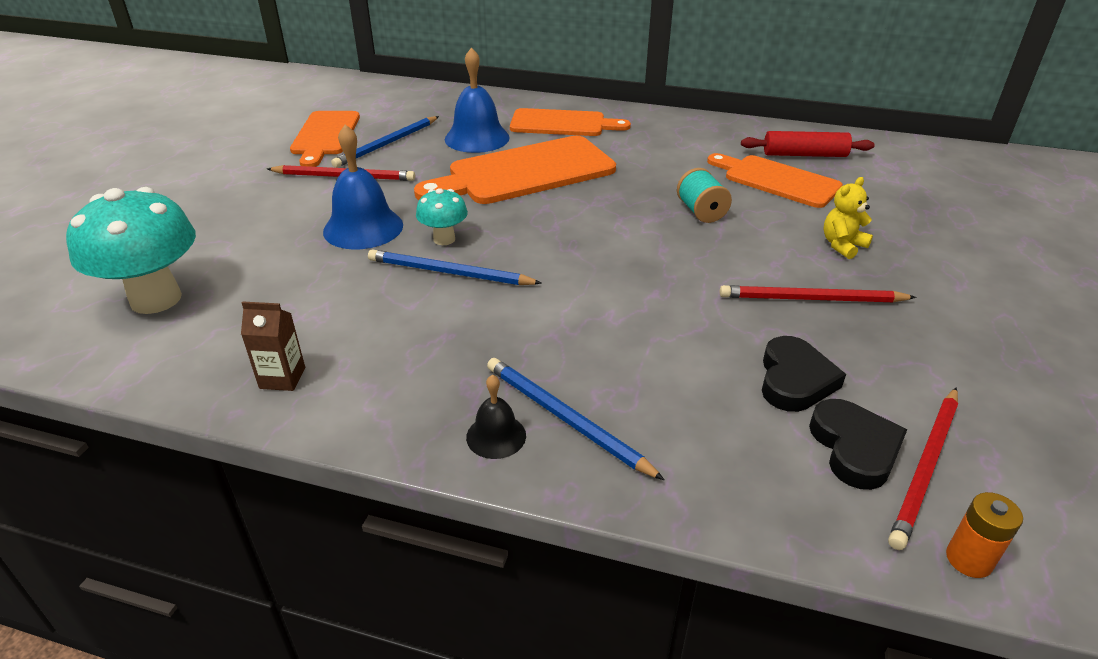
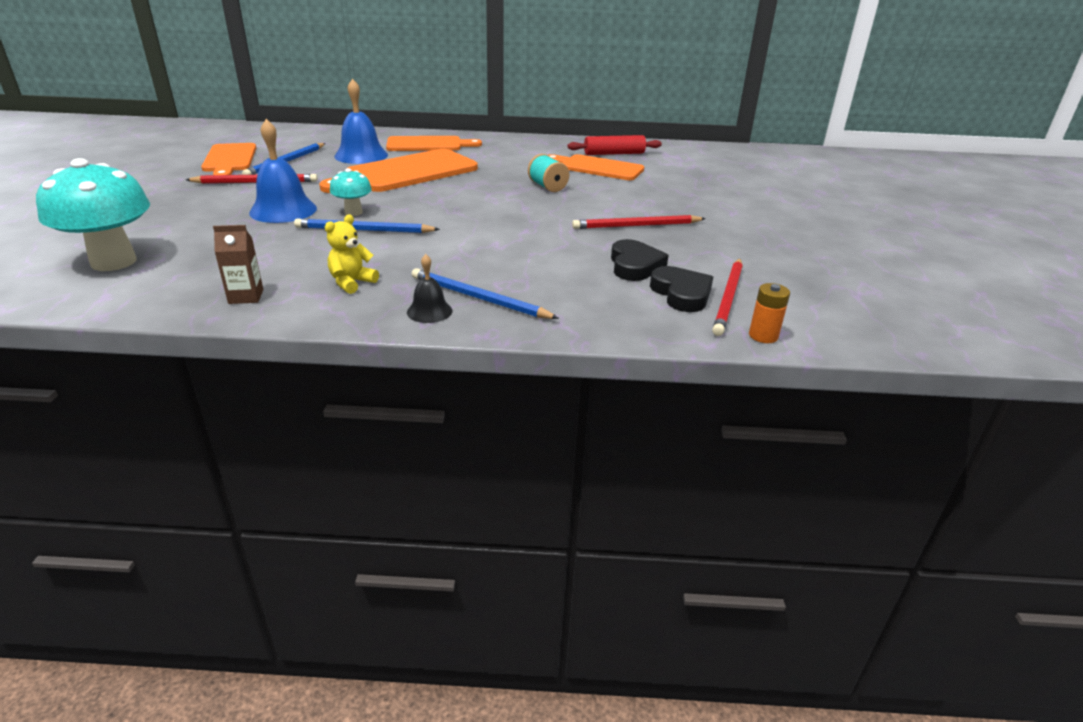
camera: 15 degrees left, 5 degrees down
(842, 245) = (651, 198): yellow teddy bear -> yellow teddy bear (352, 283)

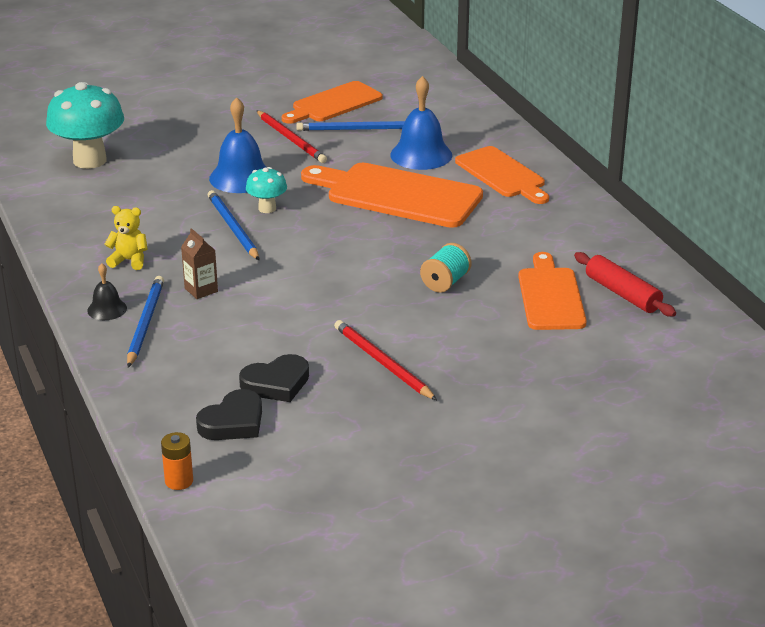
camera: 65 degrees right, 0 degrees up
(246, 296) = (76, 230): brown carton -> brown carton (201, 290)
(728, 298) = (244, 450): red pencil -> none

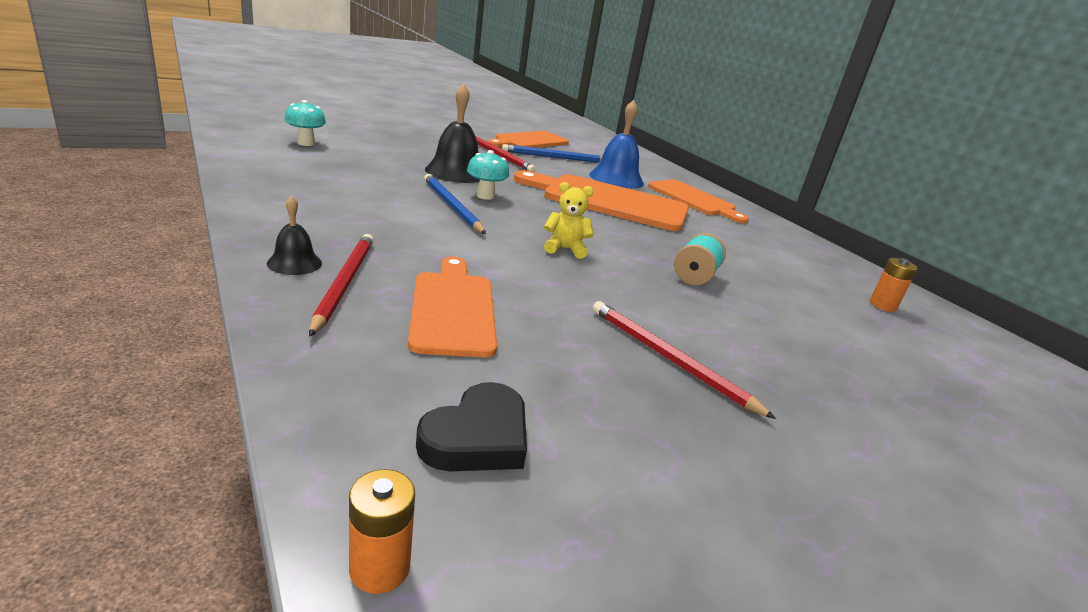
camera: 10 degrees left, 5 degrees down
(90, 160) = (306, 143): turquoise mushroom -> turquoise mushroom, size x0.51
(129, 260) = (333, 219): yellow teddy bear -> yellow teddy bear (565, 249)
(145, 323) = (344, 283): blue pencil -> red pencil
(201, 290) = (419, 255): brown carton -> none
(241, 177) = (456, 172): blue bell -> black bell
(276, 383) = (534, 377): black heart -> none
(550, 296) = (812, 300): orange cutting board -> orange cutting board (452, 309)
(622, 294) = (882, 305): red rolling pin -> orange battery

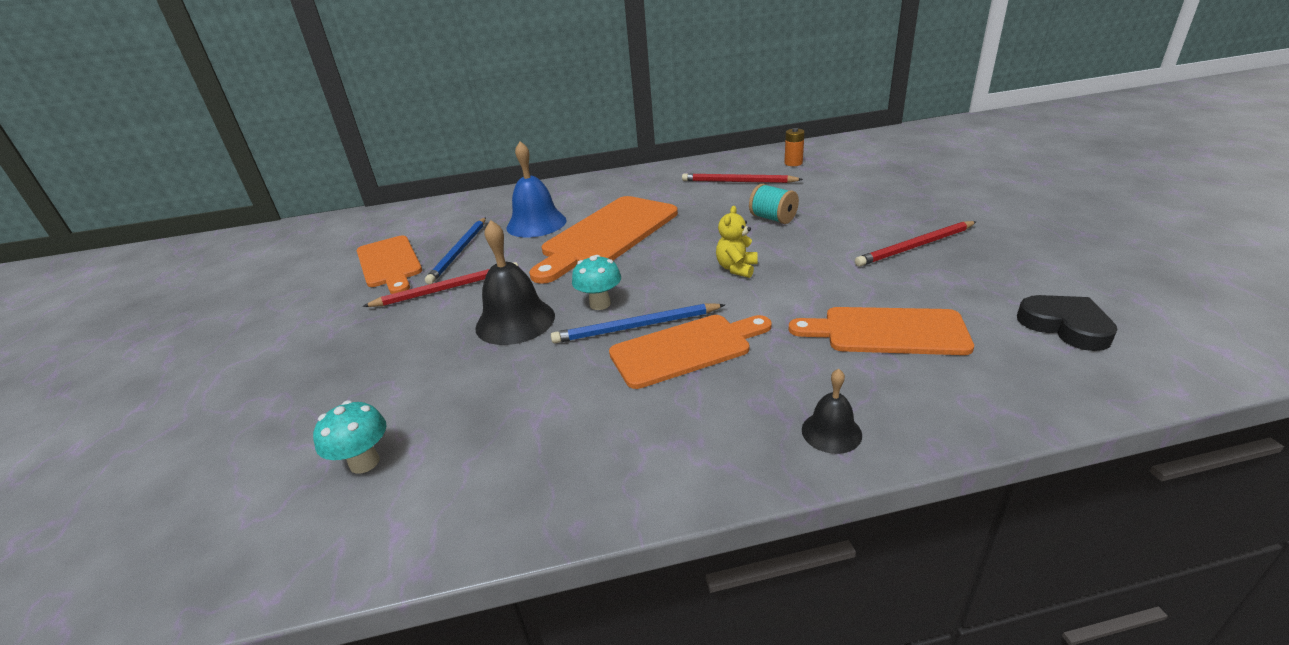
camera: 65 degrees left, 5 degrees up
(344, 283) = (865, 394): red pencil -> red pencil (738, 182)
(379, 568) = (1215, 363): orange battery -> none
(694, 199) = (595, 194): orange cutting board -> orange cutting board (685, 349)

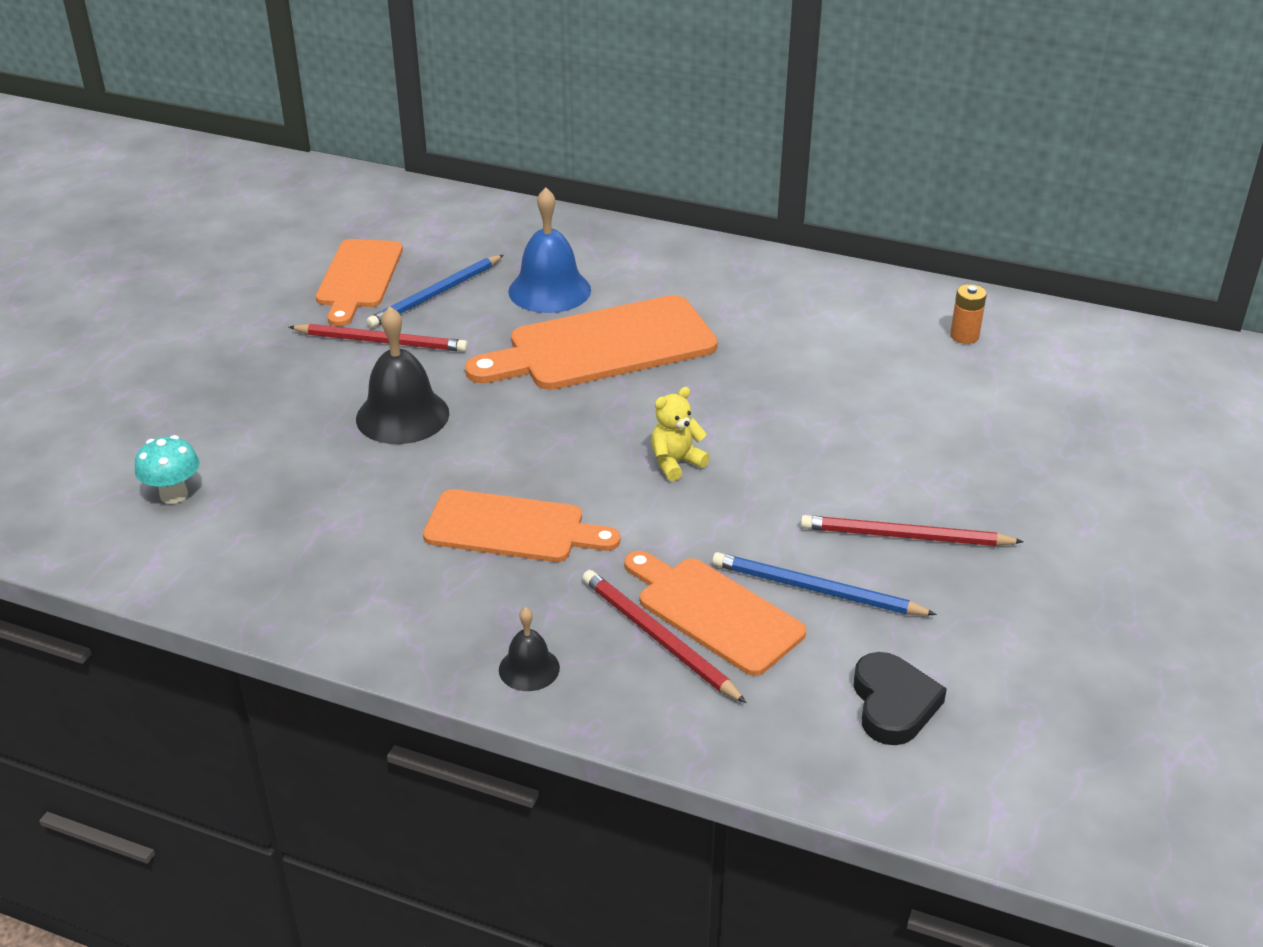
camera: 30 degrees right, 5 degrees up
(600, 304) = (496, 436): turquoise mushroom -> none
(636, 327) = (498, 480): blue pencil -> blue pencil (816, 590)
(738, 182) = (850, 334): red pencil -> red pencil (658, 638)
(773, 218) = (808, 414): turquoise spool -> none

